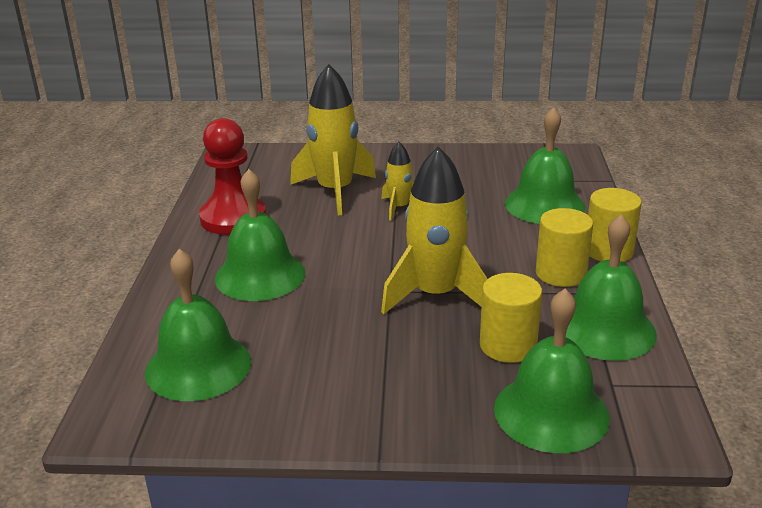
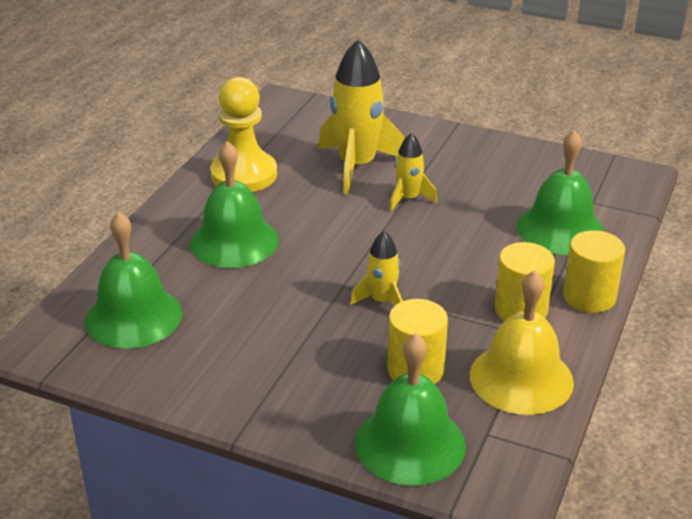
camera: 20 degrees right, 5 degrees up
(233, 218) = (244, 175): red pawn -> yellow pawn
(435, 295) = (382, 301): yellow rocket -> yellow rocket, size x0.53
(604, 329) = (521, 378): green bell -> yellow bell

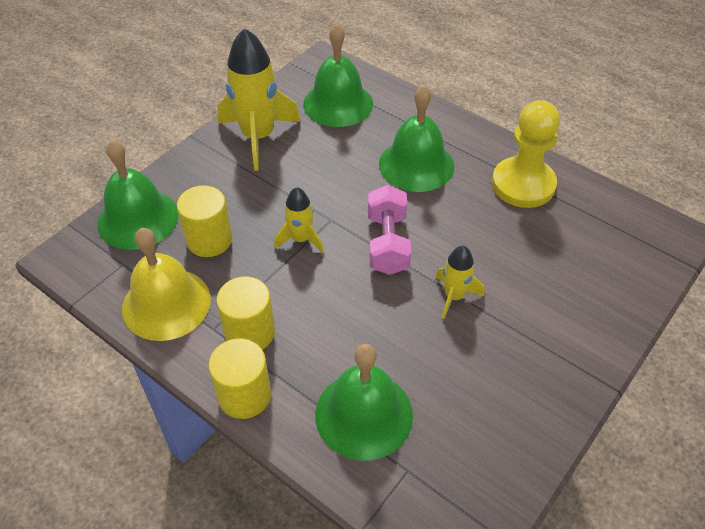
camera: 105 degrees right, 15 degrees up
(357, 166) = (525, 269): yellow rocket -> yellow rocket (258, 137)
(361, 244) = (387, 243): none -> pink dumbbell

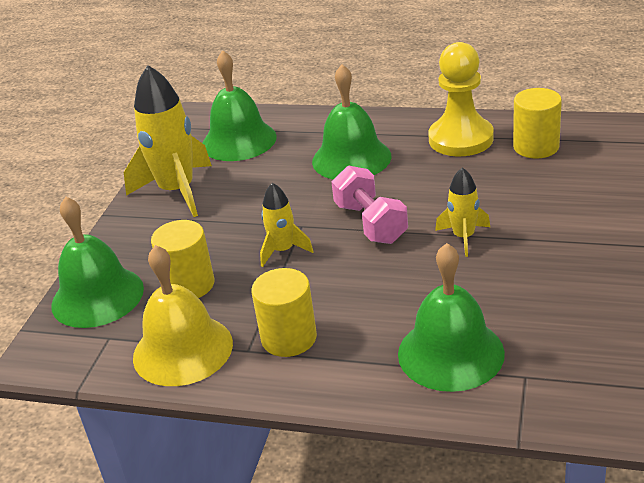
camera: 20 degrees left, 15 degrees down
(244, 395) = (322, 387): yellow cylinder -> yellow cylinder (536, 147)

